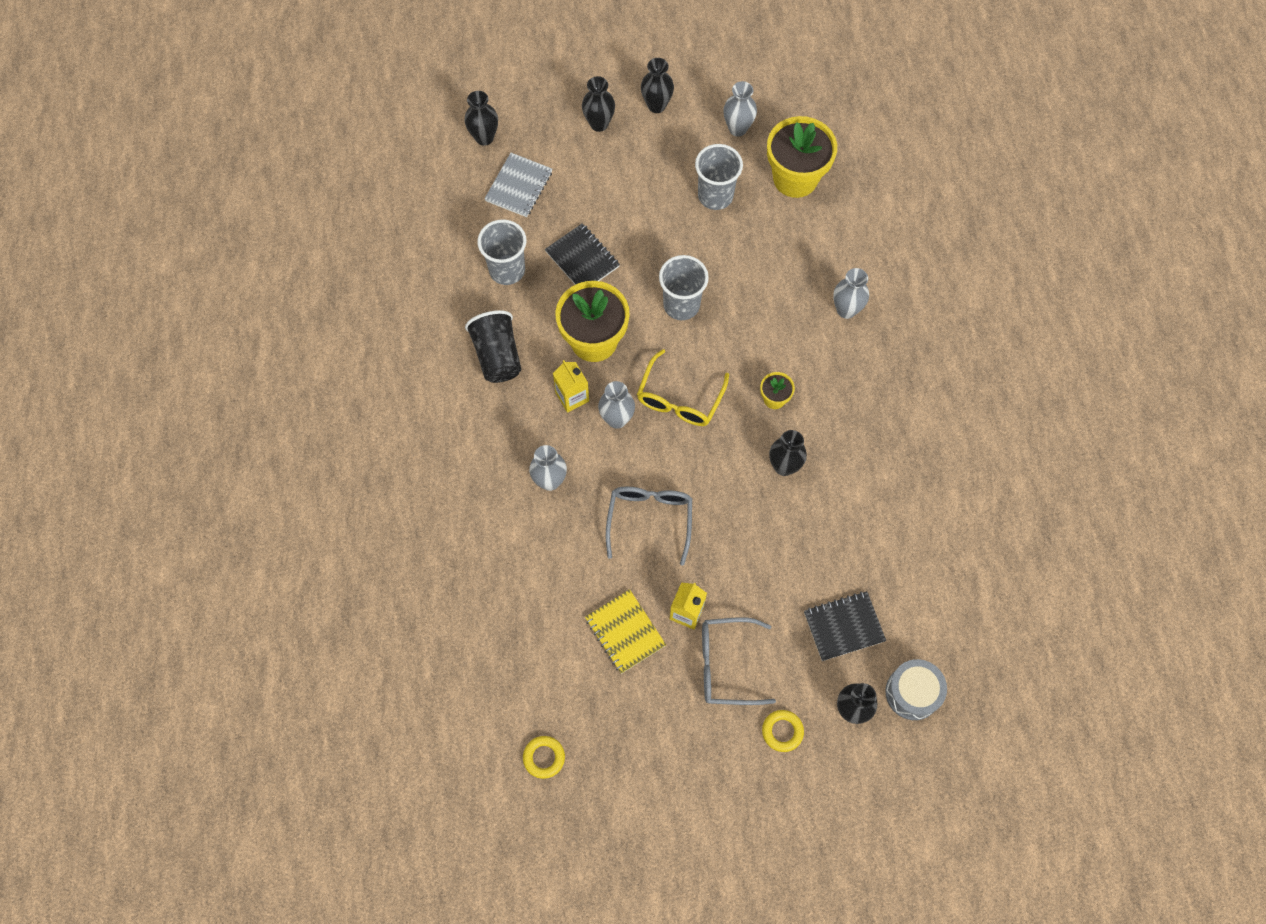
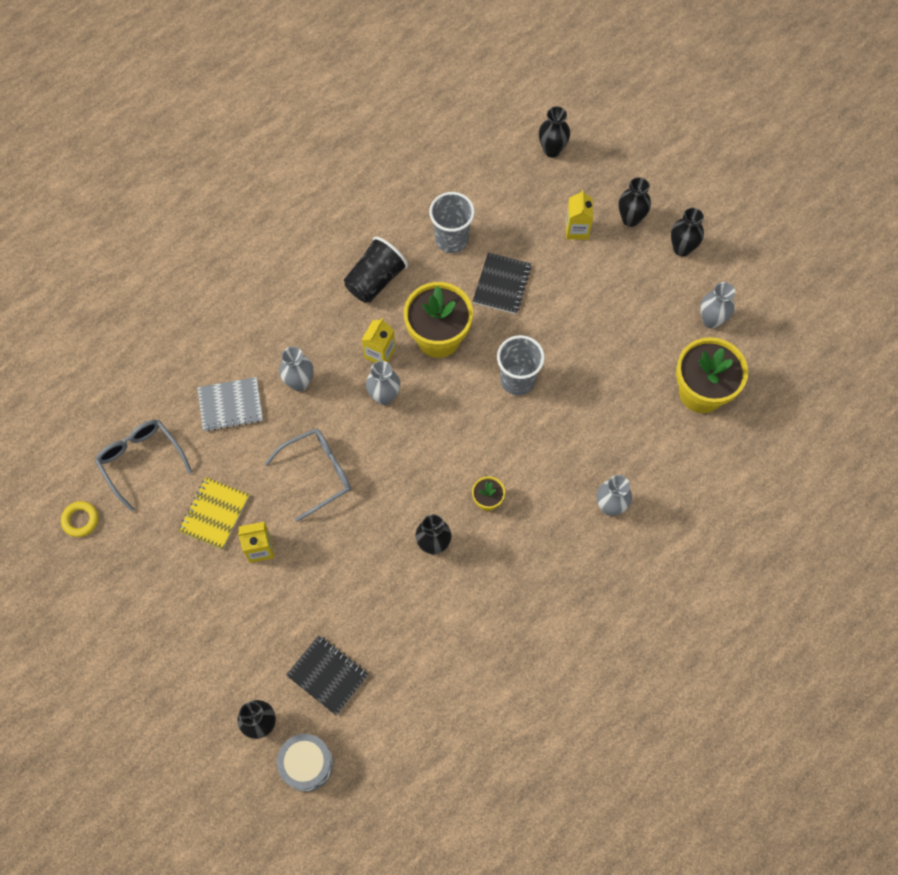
camera: 55 degrees right, 0 degrees up
(519, 186) = (529, 200): grey notebook -> grey notebook (230, 405)
(576, 169) = (577, 229): none -> yellow carton
(680, 398) = (436, 430): yellow glasses -> none
(715, 196) = (635, 343): grey cup -> none
(727, 665) = (237, 605): grey glasses -> grey glasses (141, 461)
(782, 731) = (209, 681): yellow ring -> none

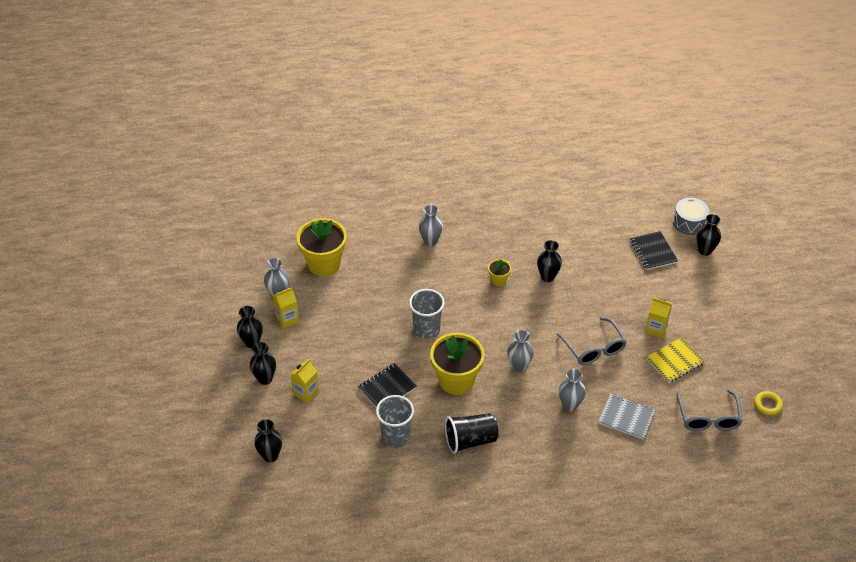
camera: 145 degrees left, 20 degrees down
(317, 474) = (593, 348): grey glasses -> grey glasses turned 120 degrees counterclockwise
(380, 353) = (502, 393): yellow carton -> yellow carton (287, 319)

